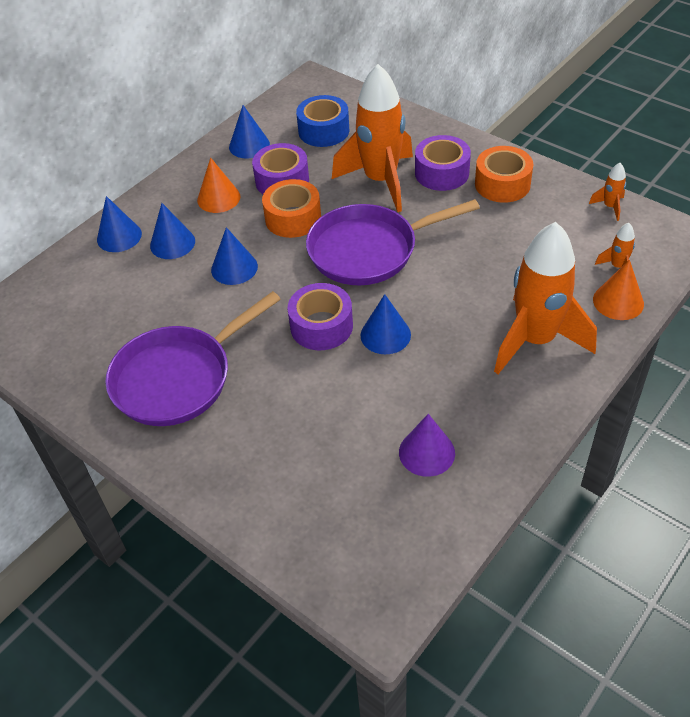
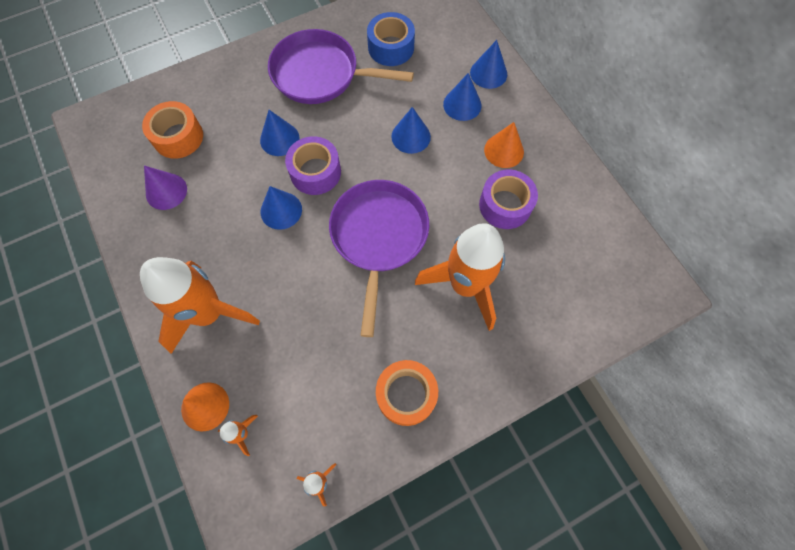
camera: 110 degrees right, 20 degrees up
(178, 378) = (320, 74): purple pan -> purple pan turned 60 degrees counterclockwise
(249, 145) = (571, 196): blue cone -> blue cone (279, 139)
(293, 218) = (449, 196): orange tape -> orange tape (178, 137)
(324, 131) = (568, 267): blue tape -> blue tape (391, 47)
(442, 173) = (451, 346): purple tape -> none

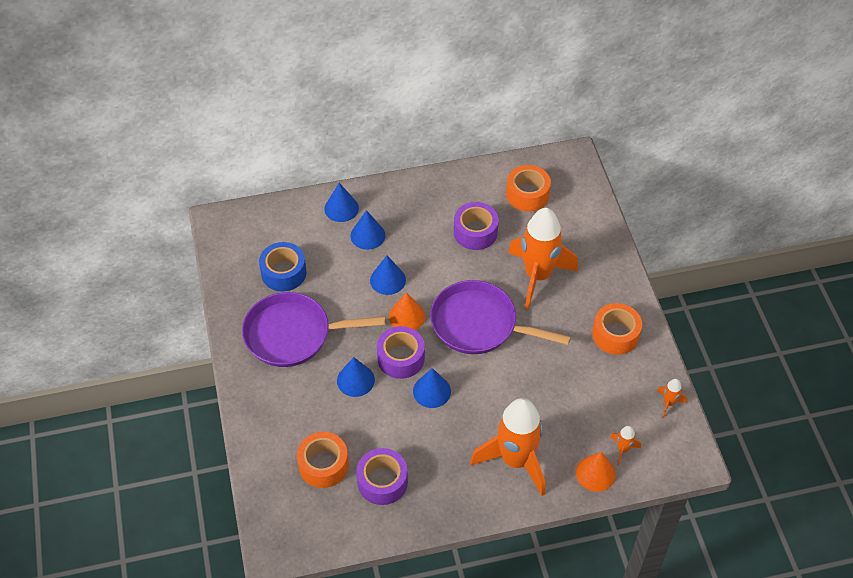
camera: 75 degrees left, 15 degrees down
(166, 191) = (382, 481): purple cone -> purple tape
(320, 74) = (293, 334): purple pan -> purple pan turned 60 degrees clockwise
(504, 150) = (424, 219): orange cone -> orange cone (407, 316)
(583, 249) = (527, 194): none -> orange tape

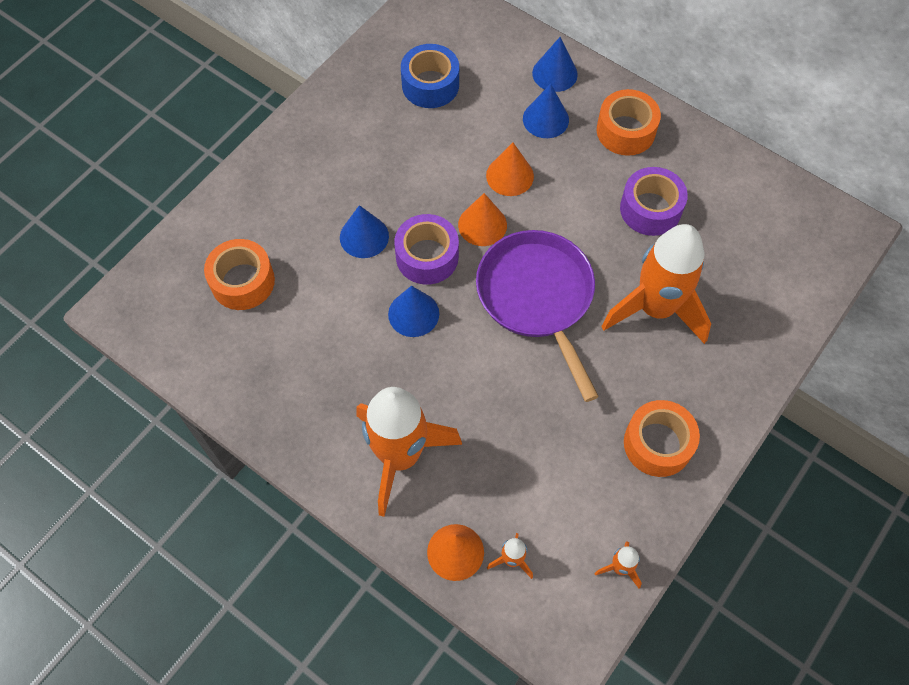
camera: 50 degrees right, 10 degrees up
(293, 334) = (367, 145): purple pan -> none
(382, 481) = (267, 347): purple tape -> none
(388, 280) = (509, 176): blue cone -> orange cone
(527, 194) = (752, 221): orange tape -> orange tape (625, 131)

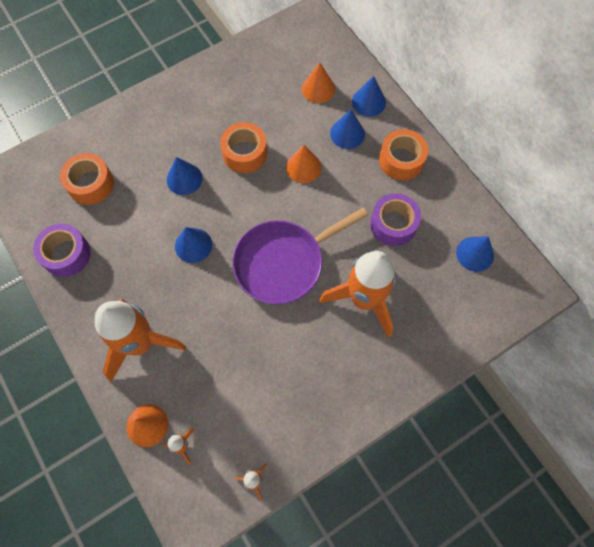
camera: 20 degrees right, 5 degrees up
(427, 256) = (220, 207): purple tape -> purple tape (66, 254)
(430, 85) = (277, 83): blue tape -> none
(482, 225) = (268, 197): orange cone -> orange cone (318, 88)
(537, 297) = (283, 262): purple pan -> purple pan turned 120 degrees counterclockwise
(657, 444) = (321, 399): orange tape -> orange tape (245, 153)
(762, 212) = (475, 254): none -> blue cone

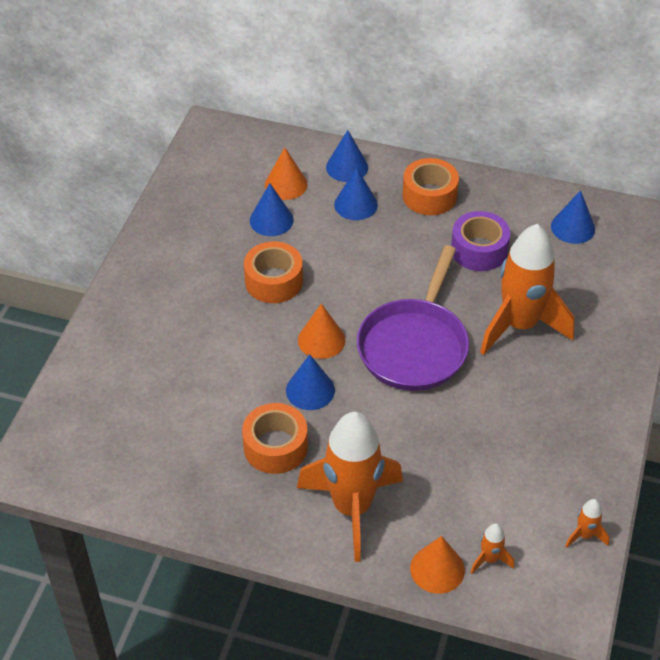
camera: 40 degrees left, 20 degrees down
(66, 254) = (184, 488): purple tape -> none
(90, 184) = (138, 410): orange tape -> orange tape (275, 447)
(184, 179) = (236, 341): blue cone -> blue cone (271, 220)
(303, 167) = (345, 257): orange cone -> orange cone (321, 340)

